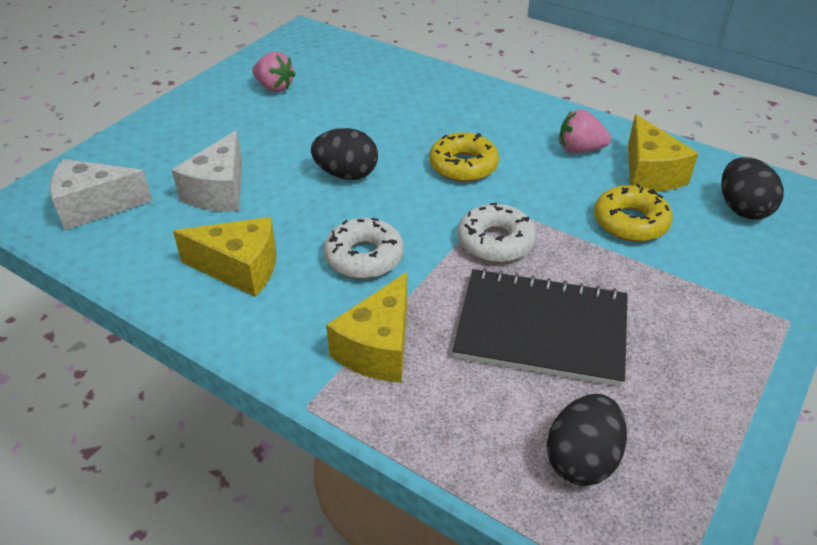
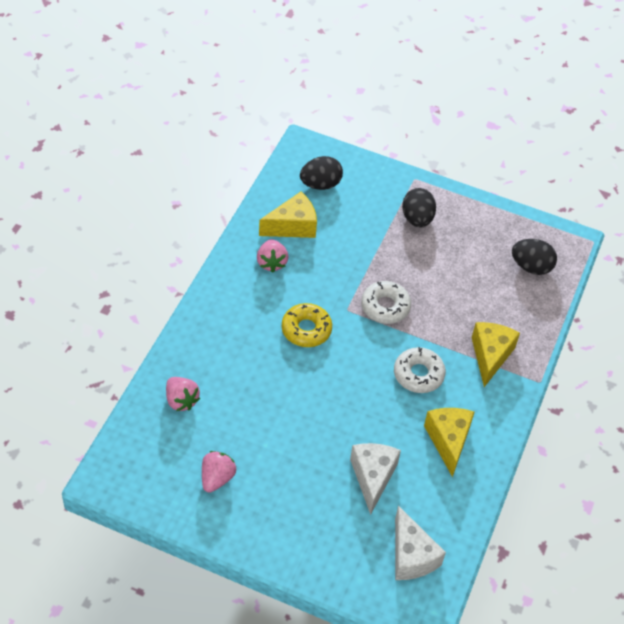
camera: 105 degrees left, 10 degrees up
(219, 191) = (372, 477): white cheese -> white cheese turned 90 degrees counterclockwise
(346, 174) = (333, 400): black egg -> black egg (417, 219)
(378, 348) = (490, 356): yellow cheese -> yellow cheese turned 90 degrees counterclockwise
(380, 74) = (181, 400): none -> pink strawberry
(541, 329) = (453, 283): black notebook -> none
(630, 222) = (348, 239): yellow donut -> none

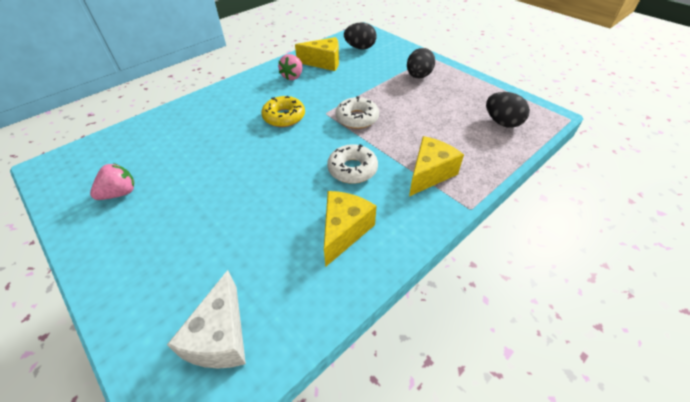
camera: 30 degrees right, 5 degrees down
(181, 400) = (153, 134): pink strawberry -> none
(372, 477) = (247, 238): white cheese -> none

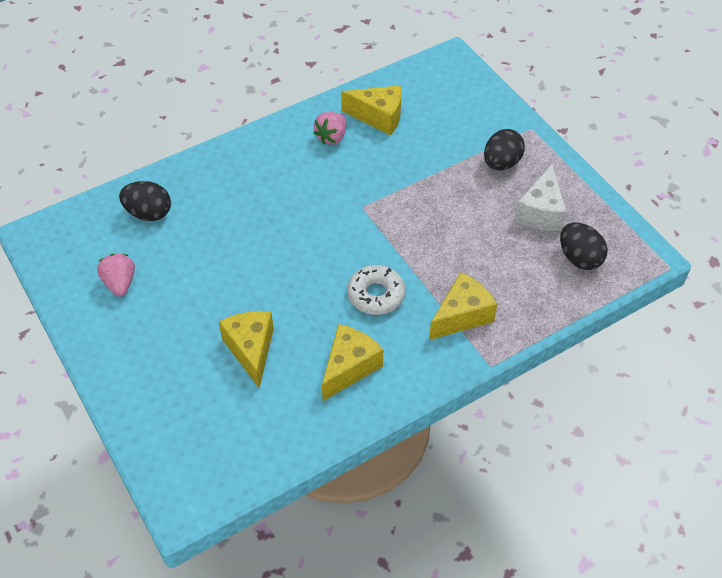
camera: 10 degrees right, 5 degrees up
(120, 193) = (120, 283): pink strawberry -> pink strawberry turned 75 degrees counterclockwise
(221, 336) = (218, 446): white cheese -> white cheese (541, 212)
(247, 230) = (251, 350): none -> yellow cheese
(284, 117) = (310, 205): yellow donut -> none
(357, 118) = (400, 222): white donut -> none
(360, 48) = (436, 95): black egg -> black egg (148, 213)

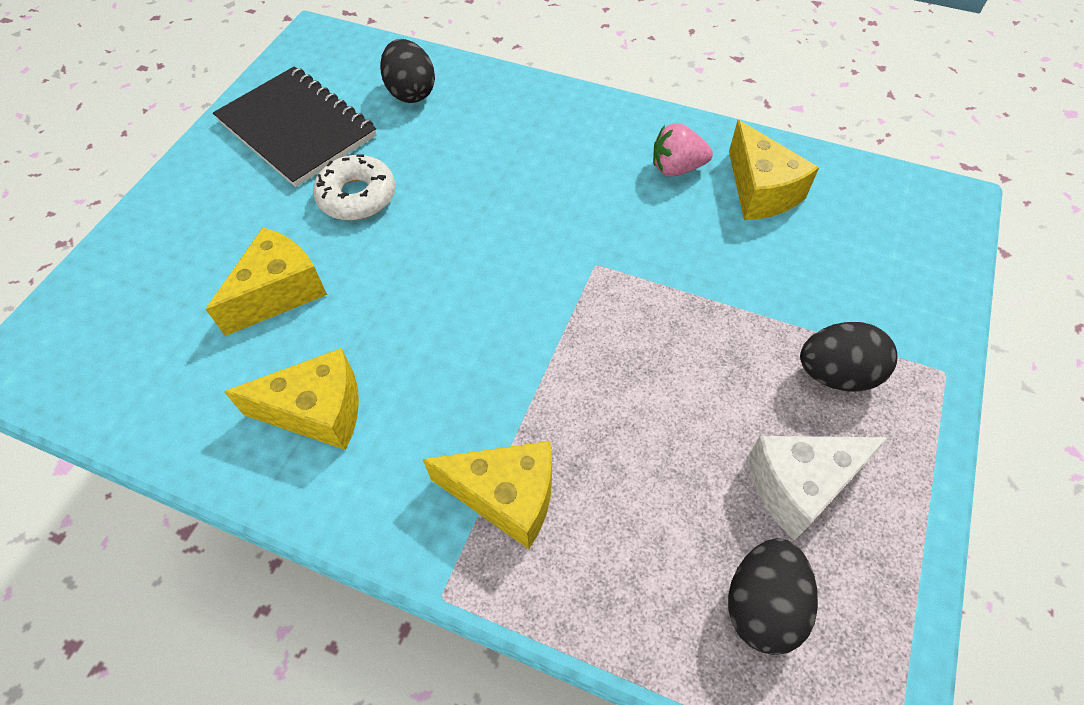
camera: 55 degrees right, 5 degrees up
(120, 283) = (297, 128): pink strawberry -> black notebook
(376, 295) = (462, 368): white donut -> white donut (357, 196)

